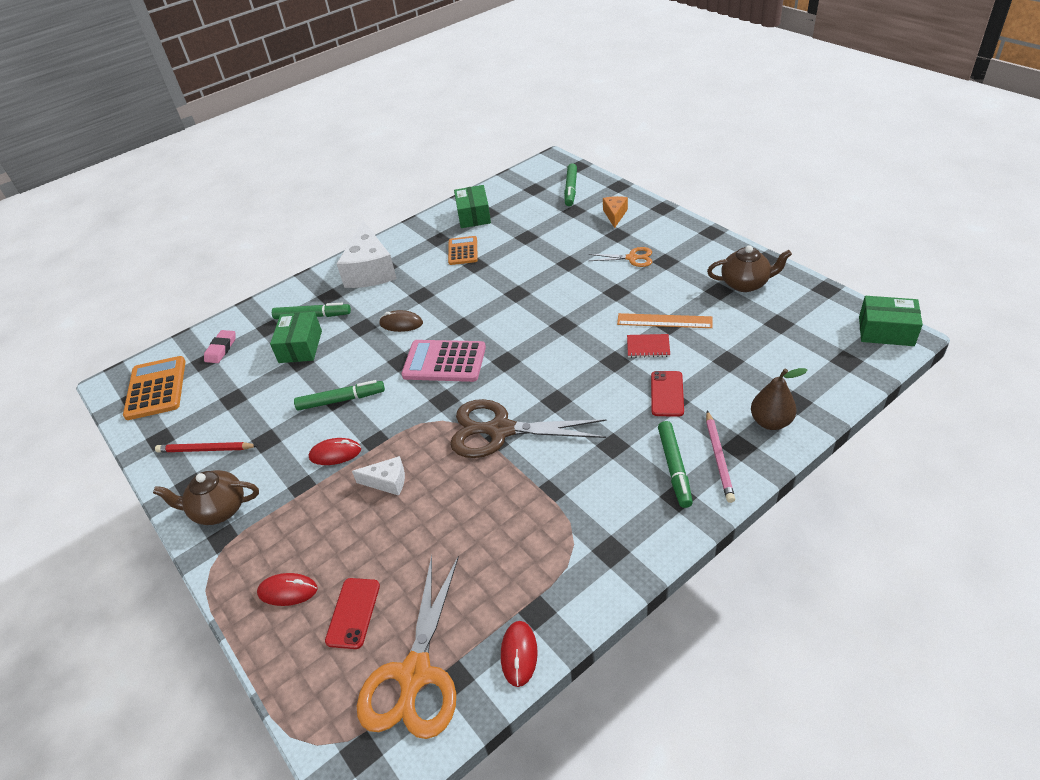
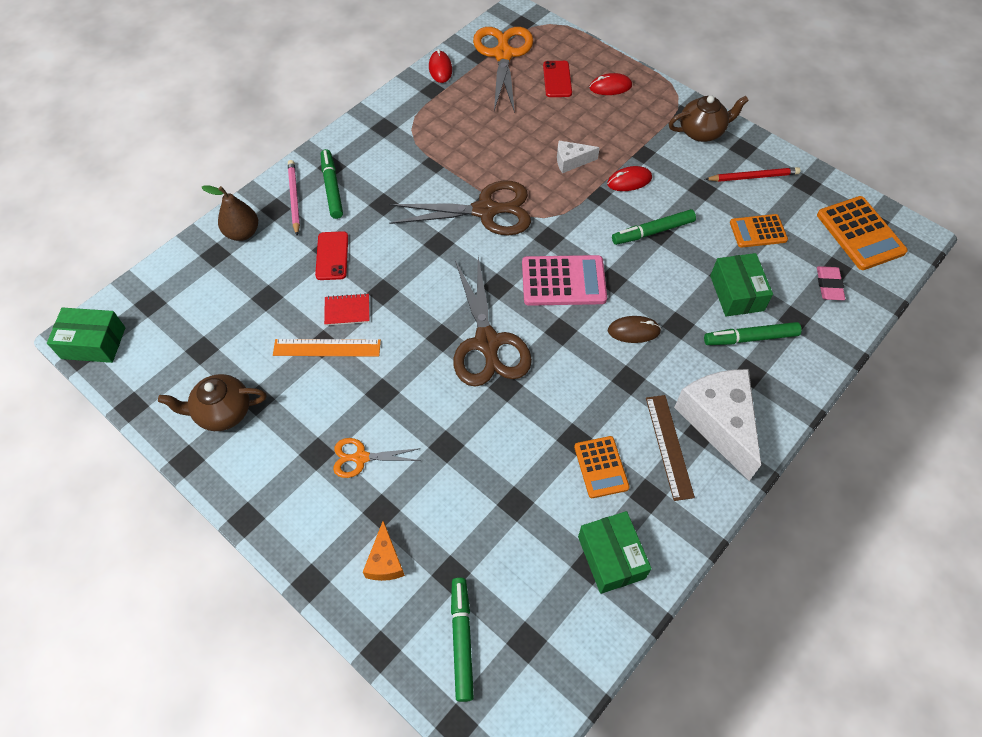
camera: 165 degrees right, 15 degrees up
(244, 395) = (758, 231): none -> orange calculator
(411, 260) = (669, 446): none -> brown ruler
(525, 320) = (487, 343): none -> brown scissors

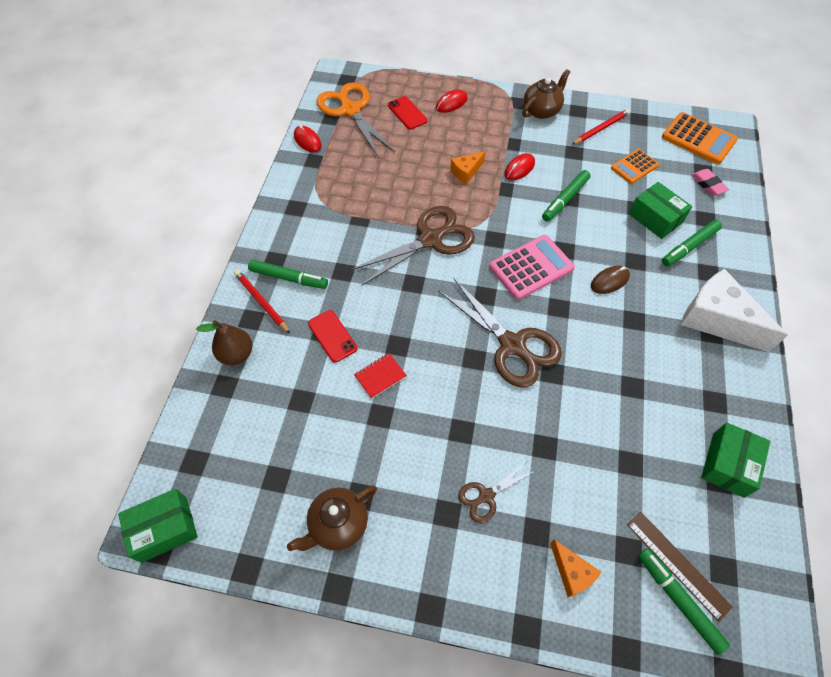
camera: 30 degrees left, 0 degrees up
(294, 198) = (261, 302): pink pencil -> red pencil
(327, 348) = (387, 417): orange ruler -> none
(332, 188) = (289, 278): green marker -> green marker turned 150 degrees clockwise
(361, 458) = (486, 496): orange scissors -> brown scissors
(571, 161) = (466, 172): white cheese -> orange cheese
(601, 467) = (667, 398): orange calculator -> none
(611, 557) = (728, 464): green box -> green box turned 75 degrees clockwise
(669, 446) = (700, 355): brown ruler -> brown ruler (677, 564)

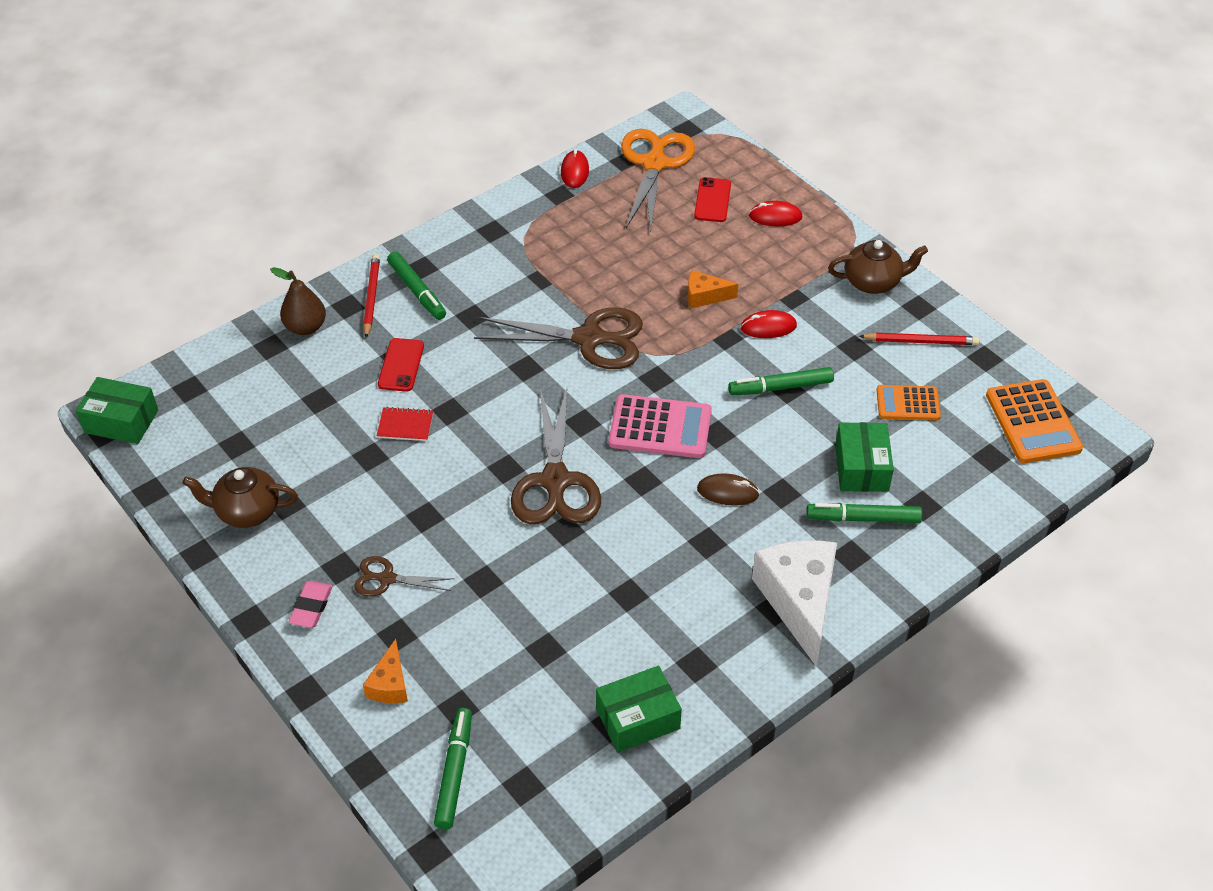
camera: 40 degrees right, 10 degrees down
(677, 564) = (488, 749): brown ruler -> none
(708, 184) = (975, 474): pink eraser -> pink eraser (311, 607)

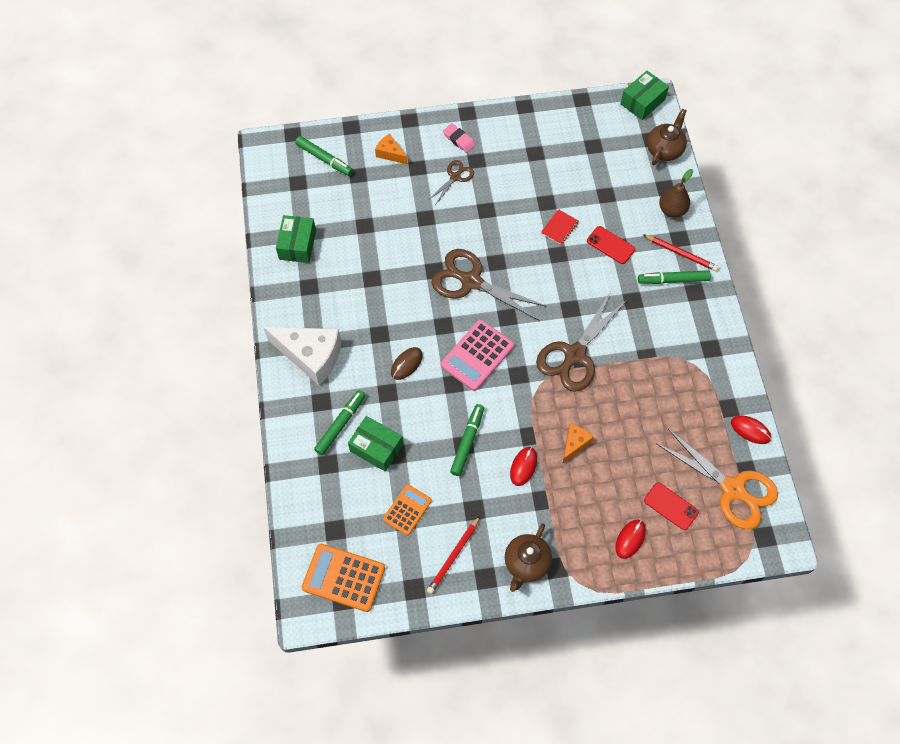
camera: 120 degrees right, 15 degrees up
(247, 511) = (541, 134): brown teapot -> brown teapot (664, 149)

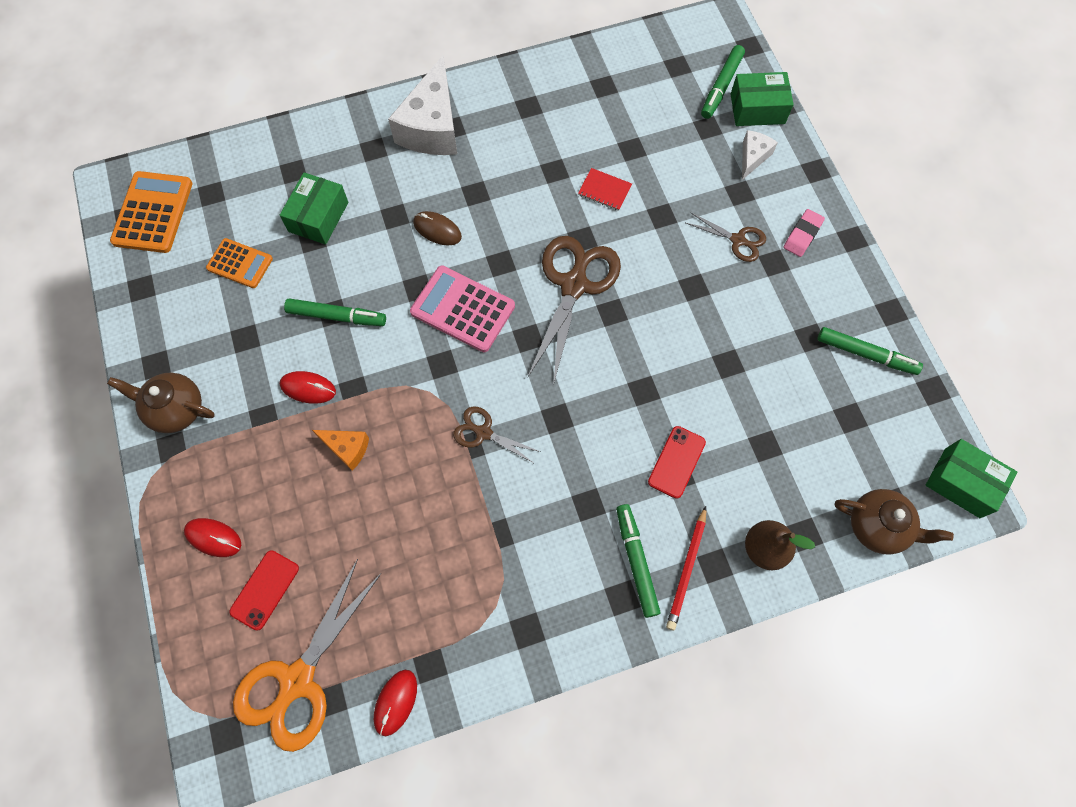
camera: 80 degrees right, 5 degrees up
(297, 245) = (585, 83): green box -> green box (757, 109)
(340, 424) = (345, 174): green marker -> green marker (866, 354)
(390, 153) = (753, 157): orange cheese -> white cheese
(453, 556) = (182, 324): red pencil -> none
(559, 228) = (689, 387): red notebook -> red notebook (604, 190)
(575, 355) = (483, 433): brown scissors -> brown scissors, size x0.52

